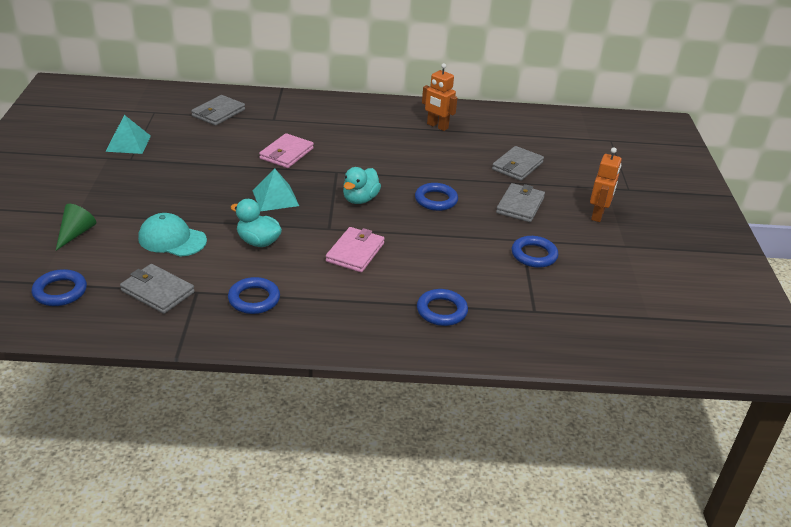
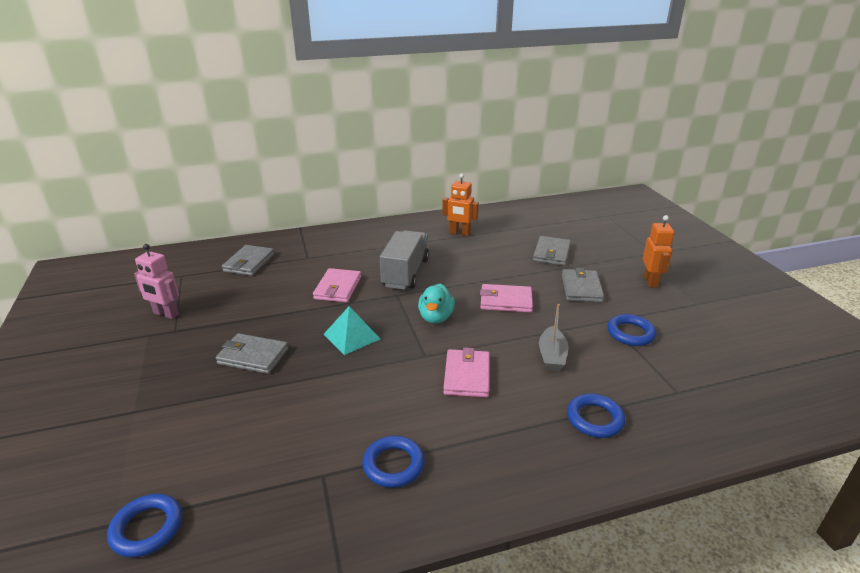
camera: 15 degrees left, 5 degrees down
(76, 233) = (141, 438): green cone -> none
(128, 143) = (166, 314): turquoise pyramid -> pink robot
(157, 291) = (275, 489): grey wallet -> grey wallet (253, 356)
(172, 239) = (262, 414): turquoise cap -> none
(258, 242) = (360, 391): turquoise duck -> none
(357, 153) = (405, 273): none -> grey truck
(436, 200) = (505, 301): blue ring -> pink wallet
(443, 255) = (552, 356): none -> grey boat

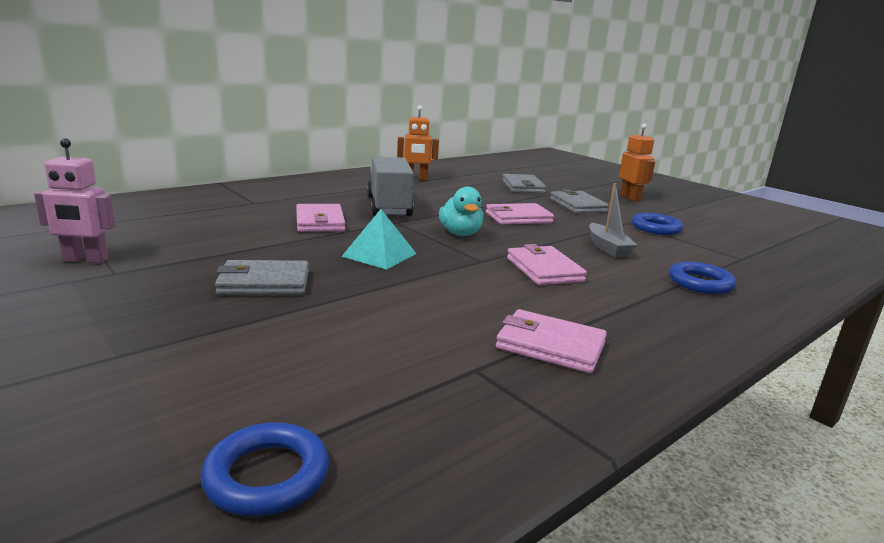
camera: 25 degrees left, 10 degrees down
(249, 263) = (176, 210): grey wallet -> none
(393, 465) = (550, 346): blue ring -> pink wallet

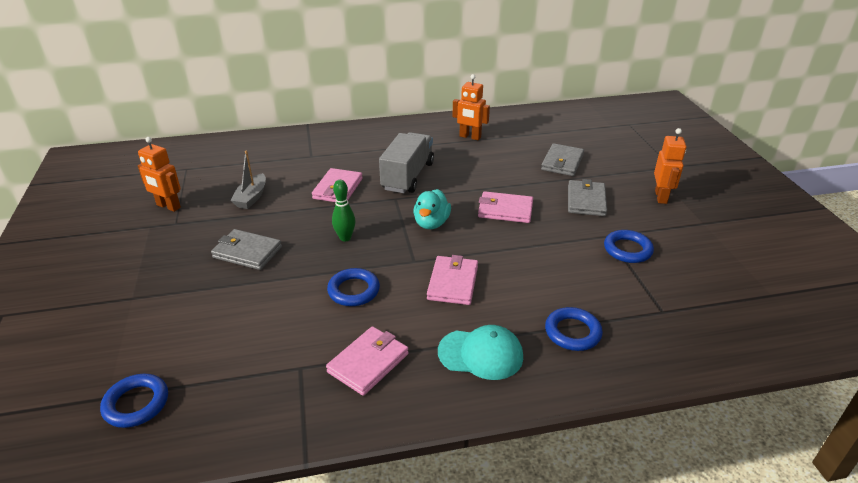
camera: 30 degrees right, 15 degrees up
(85, 260) = (168, 206): pink robot -> orange robot
(379, 255) = (345, 238): turquoise pyramid -> green bowling pin
(447, 292) = (353, 290): none -> blue ring
(550, 346) = (368, 363): pink wallet -> pink wallet turned 75 degrees clockwise
(608, 248) = (542, 268): grey boat -> grey boat (251, 197)
(650, 313) = (481, 354): none -> turquoise cap

